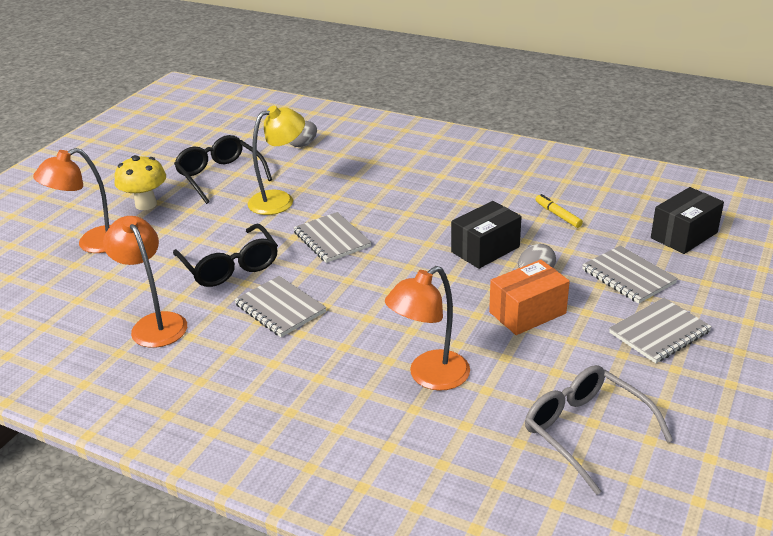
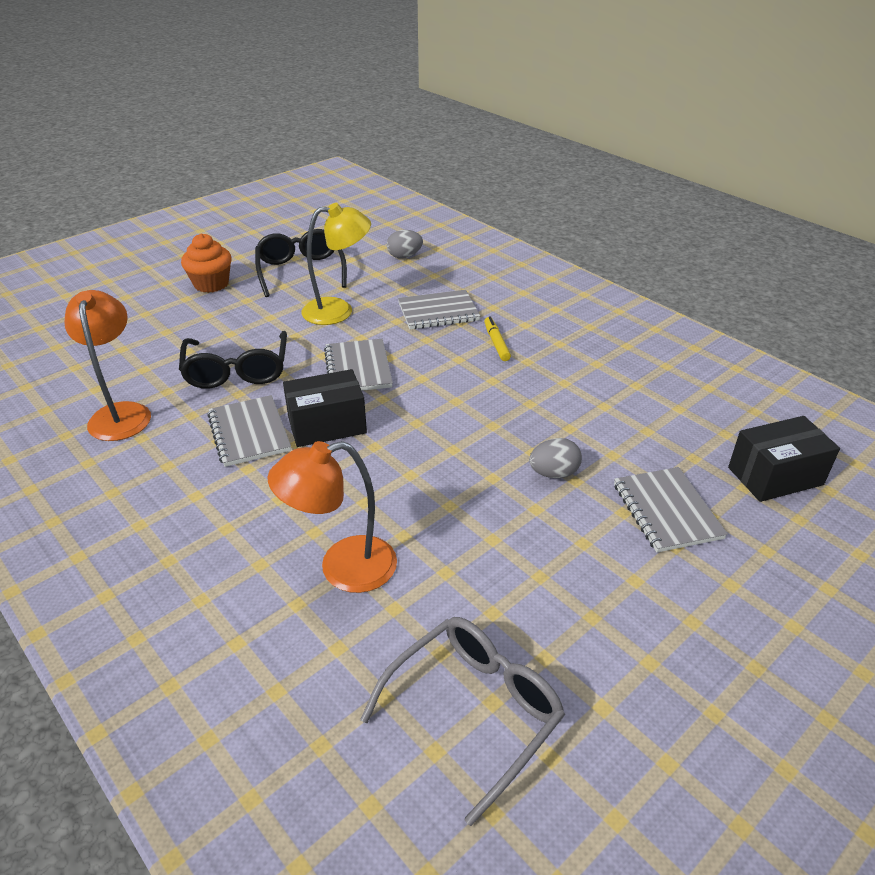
camera: 20 degrees right, 5 degrees up
(93, 244) = (134, 312): orange lamp -> none
(146, 204) = (211, 284): yellow mushroom -> orange cupcake
(485, 249) = (515, 426): black box -> black box (327, 425)
(527, 313) = (510, 521): orange box -> none
(558, 215) = (629, 406): yellow marker -> yellow marker (496, 343)
(585, 431) = (474, 711): grey glasses -> grey glasses turned 60 degrees clockwise
(659, 332) = (660, 602): grey notebook -> grey notebook (438, 312)

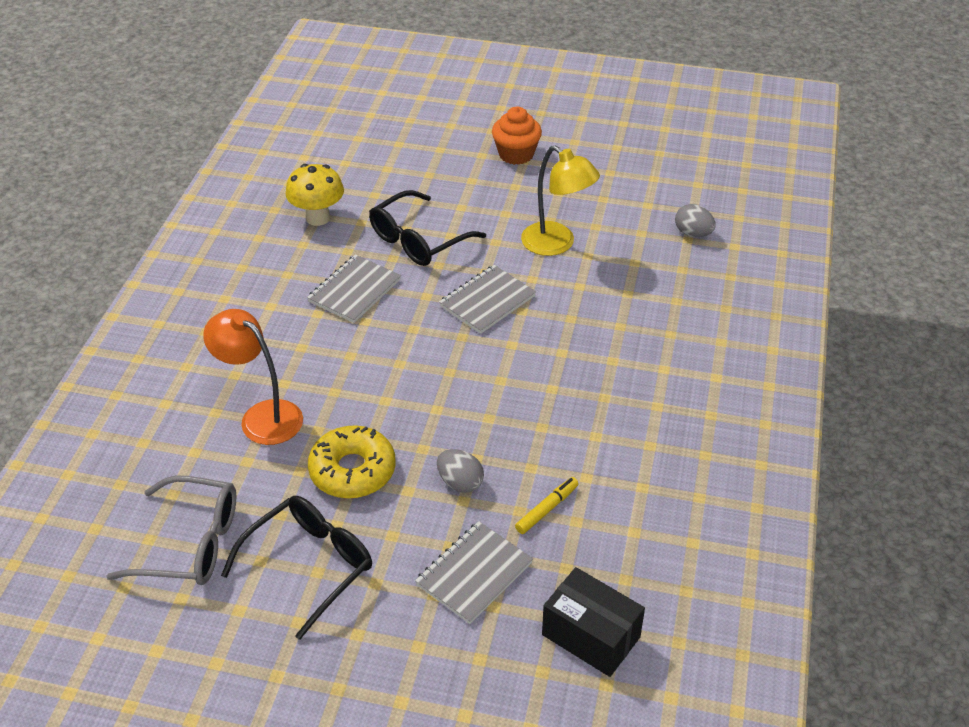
camera: 55 degrees right, 5 degrees up
(121, 413) = (318, 218): orange lamp -> yellow mushroom
(301, 271) = (592, 188): black glasses -> black glasses (310, 565)
(327, 425) = (400, 325): black box -> none
(438, 312) = (621, 303): grey notebook -> none
(480, 534) = (352, 471): none -> yellow donut
(496, 343) = (611, 364): yellow marker -> yellow marker (546, 509)

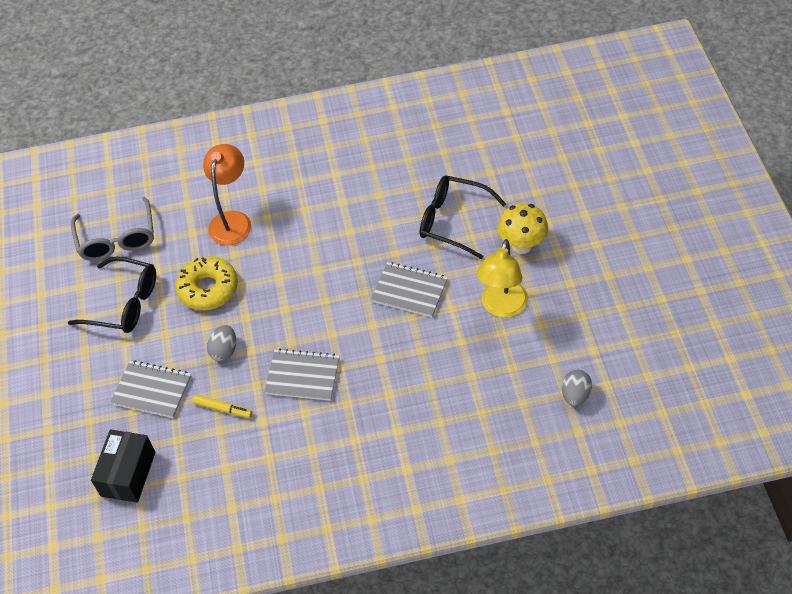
camera: 70 degrees right, 10 degrees up
(318, 218) = (441, 153): yellow mushroom -> yellow mushroom (522, 245)
(354, 291) = (376, 210): grey notebook -> grey notebook (302, 376)
(516, 154) = (601, 235): orange cupcake -> none

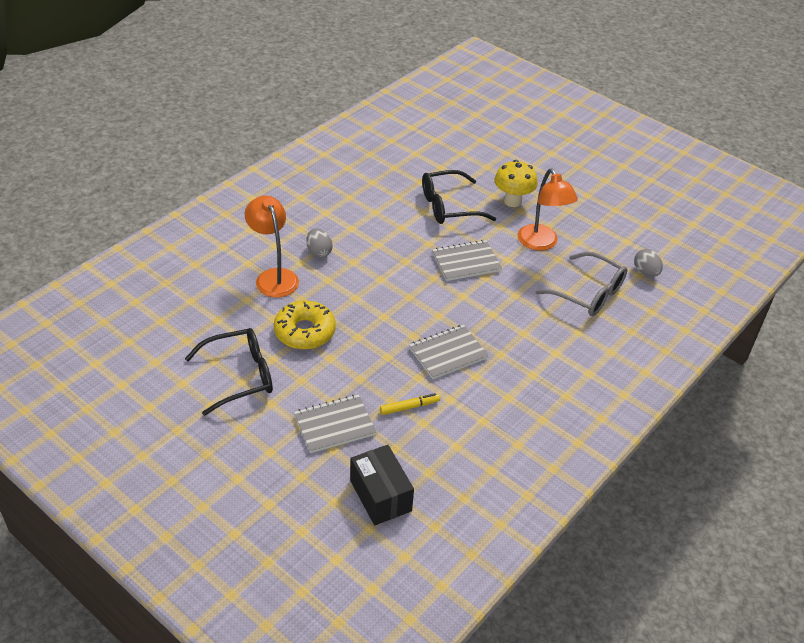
camera: 45 degrees left, 10 degrees down
(117, 239) = (181, 333): grey glasses -> grey glasses (589, 293)
(224, 350) = (366, 367): grey egg -> grey egg (319, 252)
(502, 307) = (541, 243): yellow lamp -> orange lamp

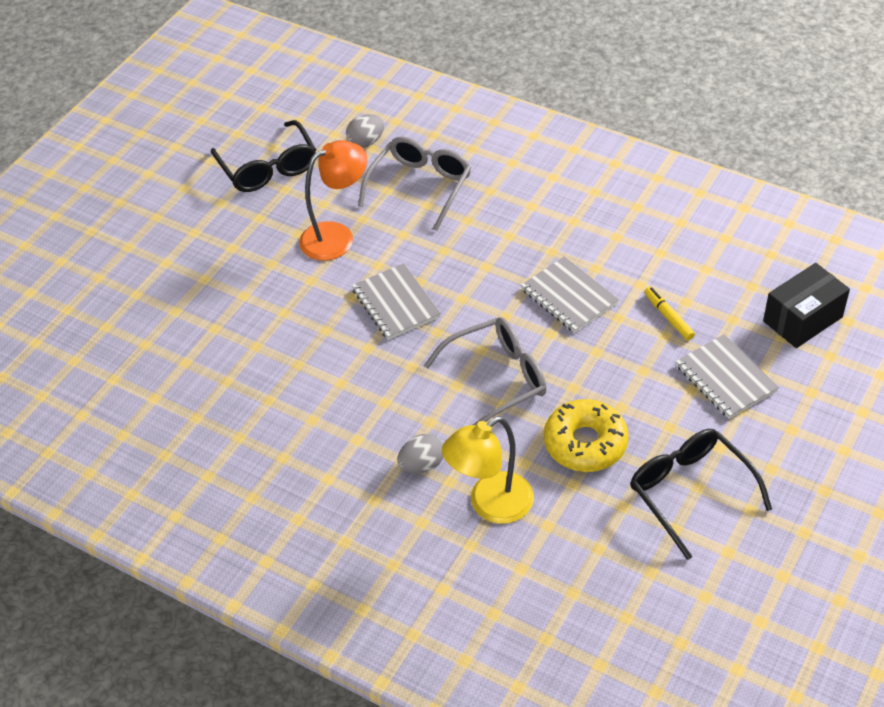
camera: 95 degrees left, 5 degrees up
(273, 277) = (490, 505): orange lamp -> yellow lamp
(379, 299) = (497, 379): none -> grey glasses
(448, 206) = (280, 339): black glasses -> black glasses (268, 168)
(512, 201) = (252, 274): yellow mushroom -> none

